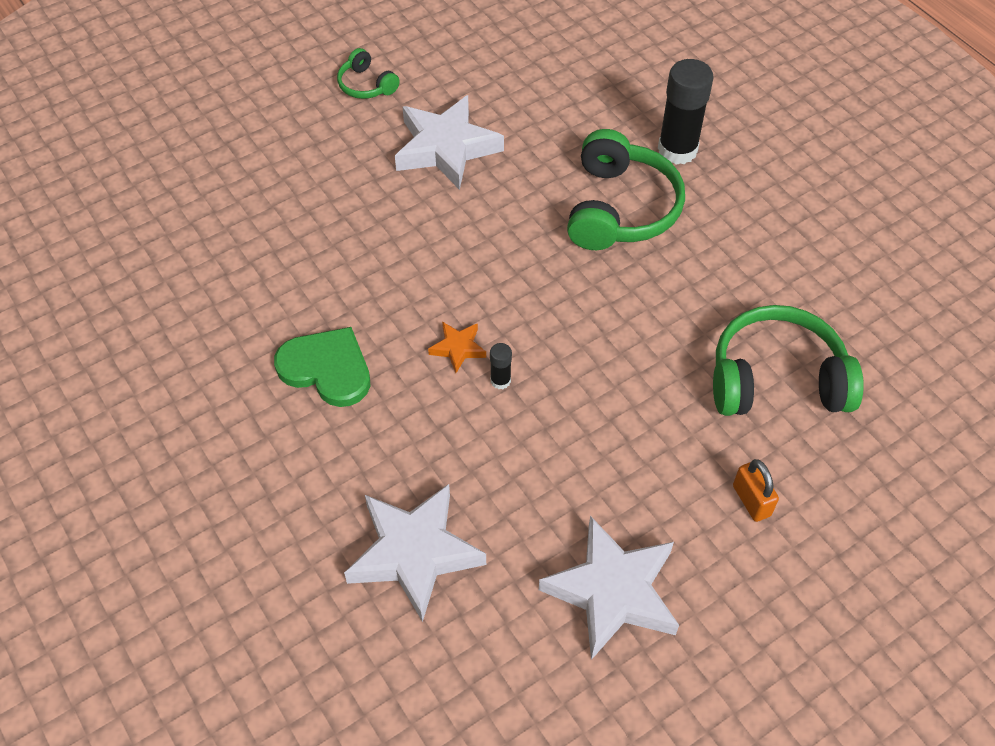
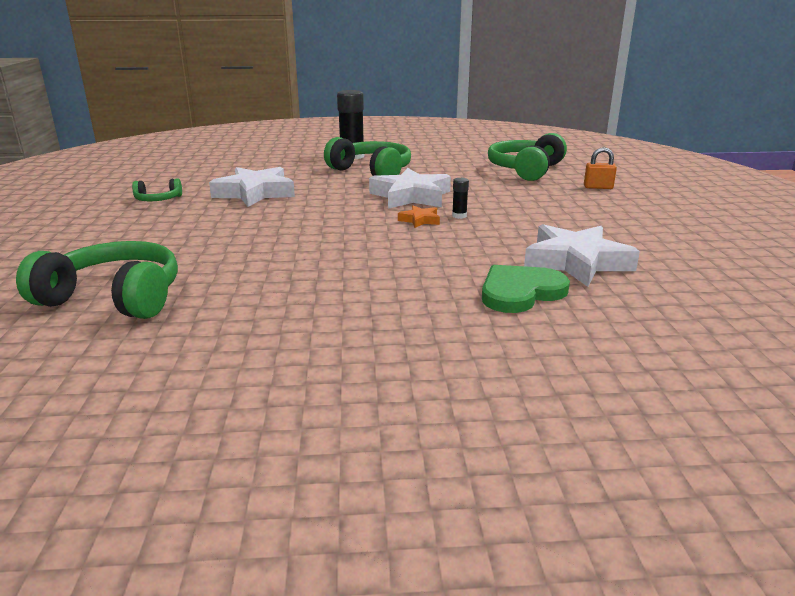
camera: 60 degrees left, 30 degrees down
(126, 225) = (114, 298): none -> green headphones
(327, 369) = (386, 256): green heart -> green heart (520, 292)
(612, 591) = (640, 222): white star -> white star (411, 196)

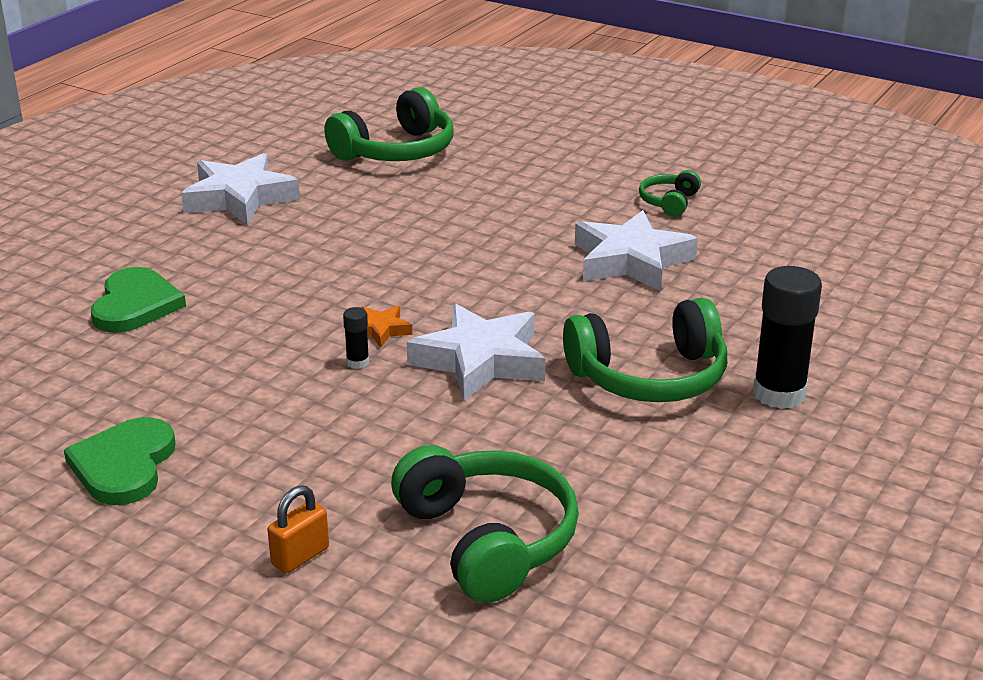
camera: 125 degrees right, 5 degrees up
(576, 262) = (132, 367): white star -> white star (239, 198)
(637, 230) = (124, 465): none -> green heart

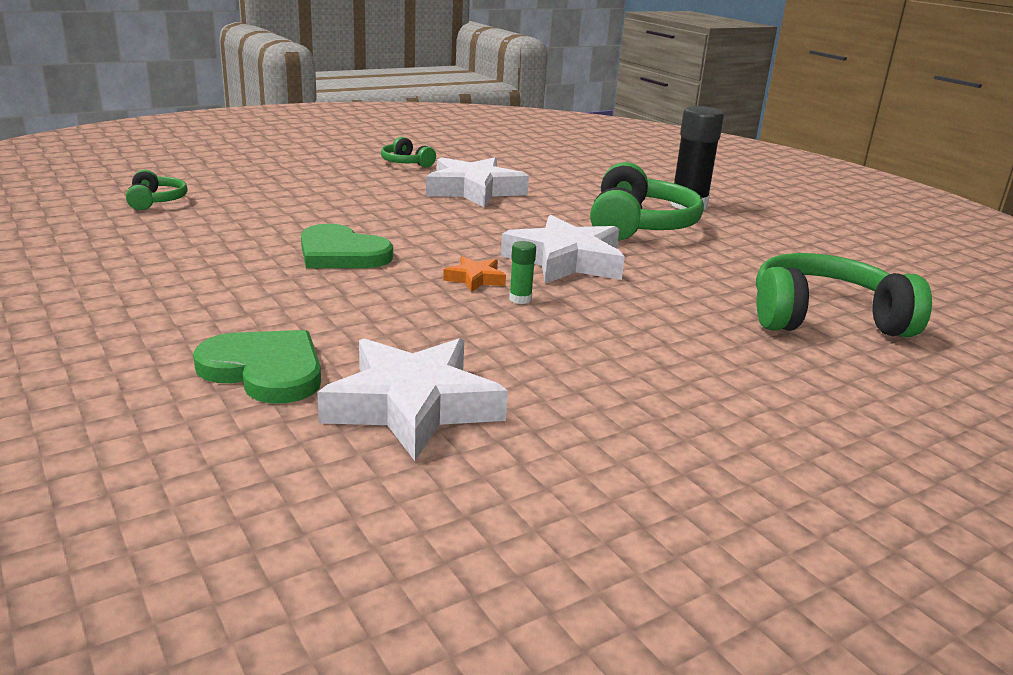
camera: 65 degrees left, 5 degrees down
(124, 465) = (613, 445): green heart -> green heart (341, 253)
(239, 198) = (114, 272): white star -> white star (413, 406)
(300, 556) = (824, 390): orange padlock -> none
(357, 362) = (520, 299): black glue stick -> green glue stick
(396, 151) = (156, 201): green headphones -> green headphones, size x0.50

